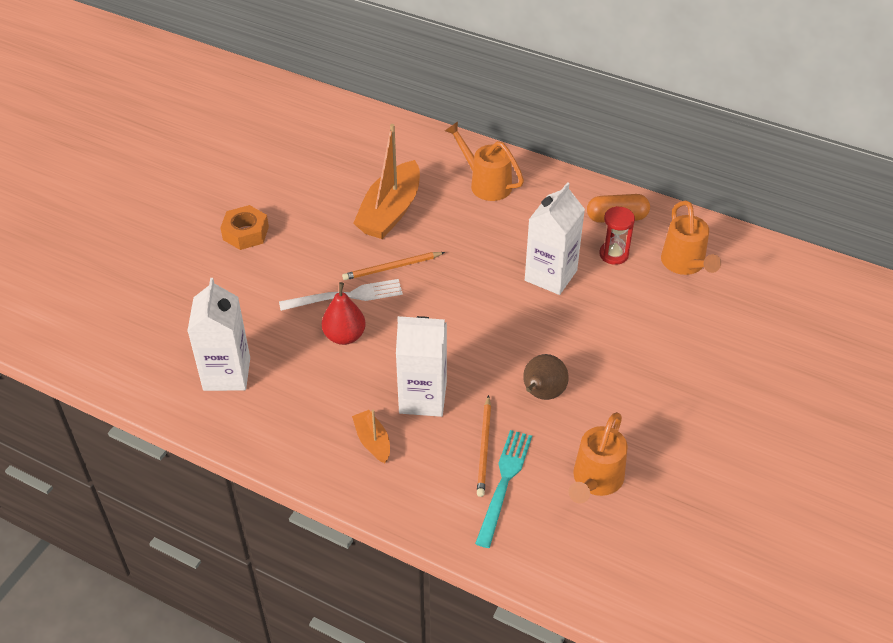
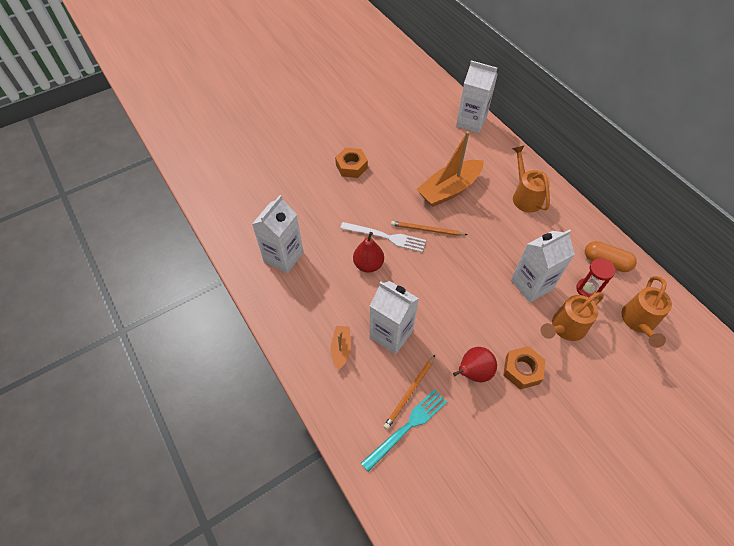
camera: 30 degrees right, 10 degrees up
(368, 123) = (471, 122): none -> white carton
(542, 394) = (473, 372): brown pear -> red pear
(593, 366) = (522, 370): none -> orange nut
(595, 481) = (472, 461): orange watering can -> orange watering can (565, 328)

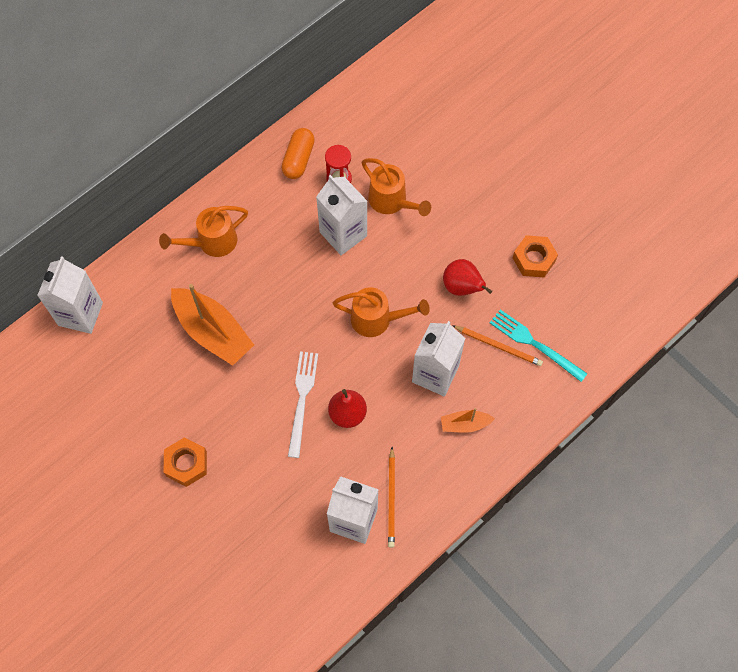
camera: 100 degrees left, 10 degrees up
(427, 230) = (283, 352): orange pencil -> orange pencil (391, 499)
(522, 370) = (449, 241): orange nut -> orange nut (534, 259)
(639, 322) = (371, 134): orange watering can -> orange watering can (377, 319)

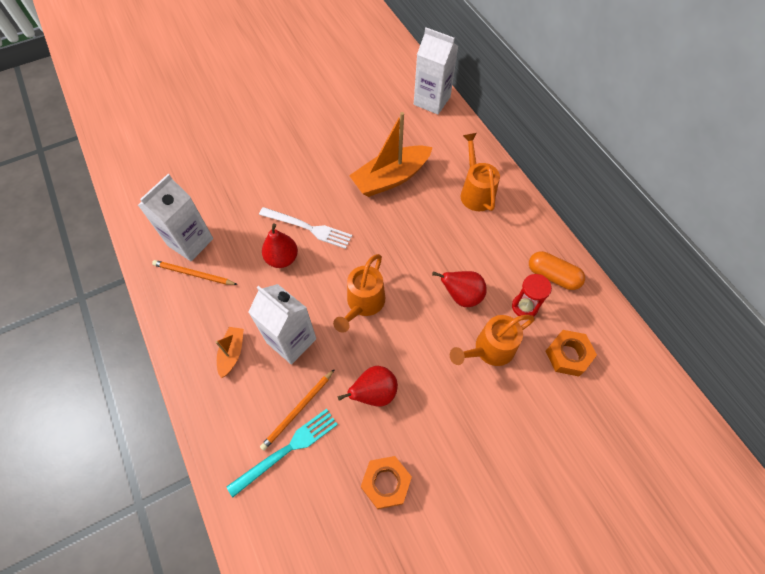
camera: 105 degrees right, 5 degrees down
(186, 464) = (287, 144): orange nut -> orange nut (568, 355)
(343, 234) = (461, 296): white carton -> red pear

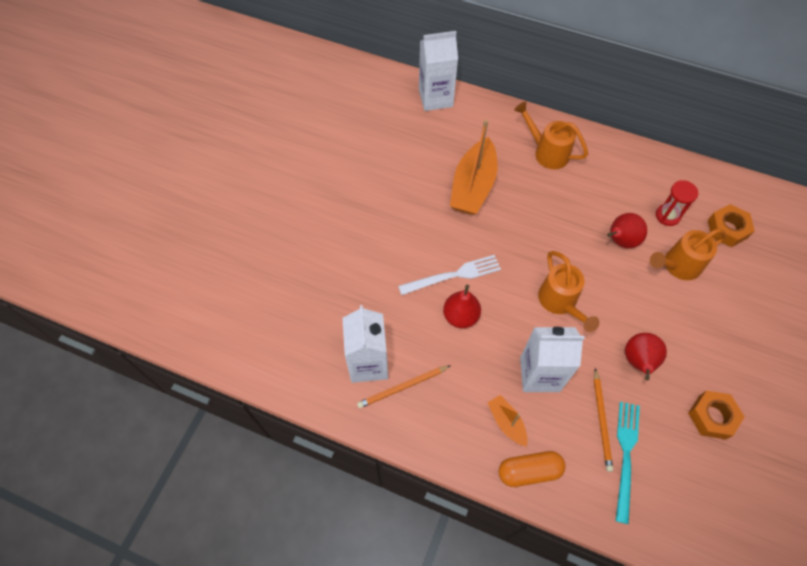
camera: 40 degrees left, 0 degrees up
(489, 350) = (677, 266): orange watering can -> orange watering can turned 45 degrees clockwise
(552, 276) = (662, 179): orange capsule -> orange capsule (529, 471)

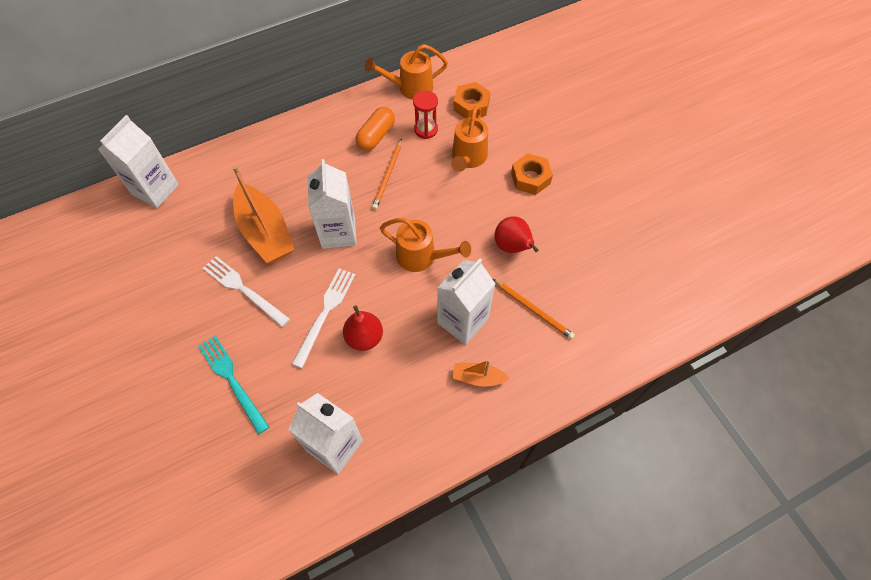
camera: 50 degrees left, 0 degrees up
(402, 387) = (380, 434): orange pencil -> orange pencil (387, 176)
(420, 211) = (243, 289): none -> white fork
(520, 231) = (338, 232): none -> white carton
(529, 471) = (527, 393): orange capsule -> orange capsule (376, 136)
(547, 152) = (294, 156): orange watering can -> orange watering can (410, 88)
(620, 241) = (414, 175): red pear -> none
(626, 455) = (570, 316): turquoise fork -> turquoise fork (232, 380)
(712, 417) = (589, 238): orange nut -> orange nut (530, 178)

